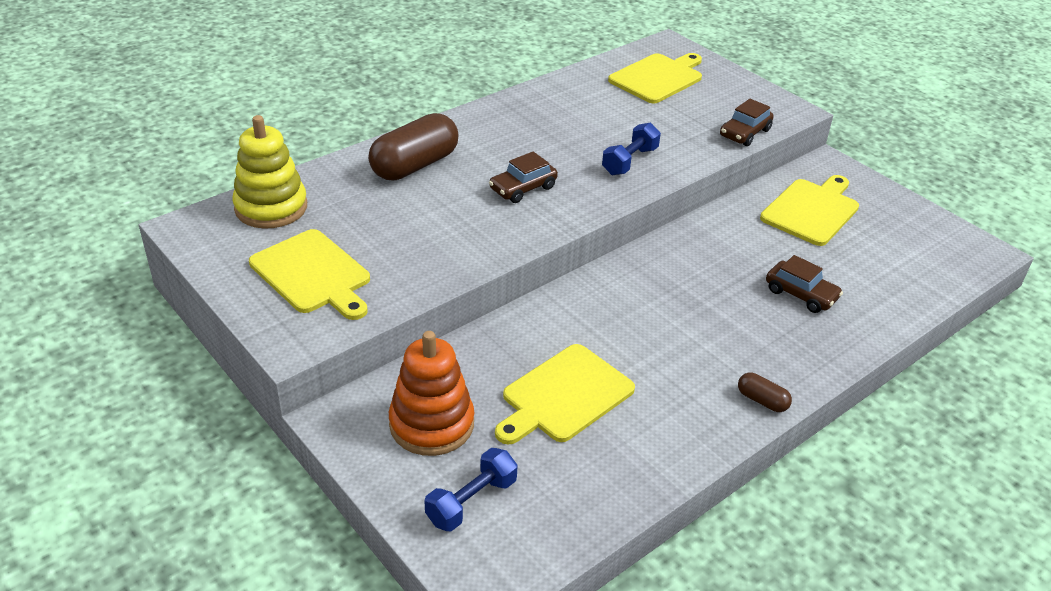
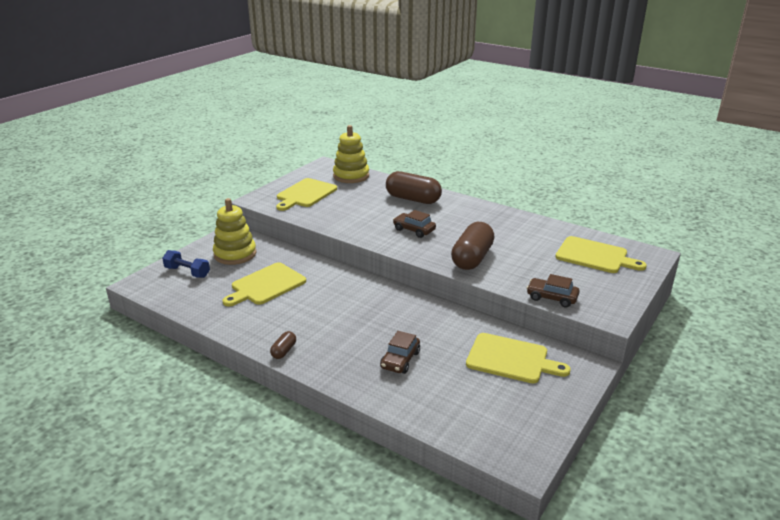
camera: 75 degrees right, 10 degrees down
(431, 424) = (235, 254): orange stacking toy -> yellow stacking toy
(564, 396) = (266, 285): yellow cutting board -> yellow cutting board turned 75 degrees counterclockwise
(629, 161) = (472, 258): blue dumbbell -> brown capsule

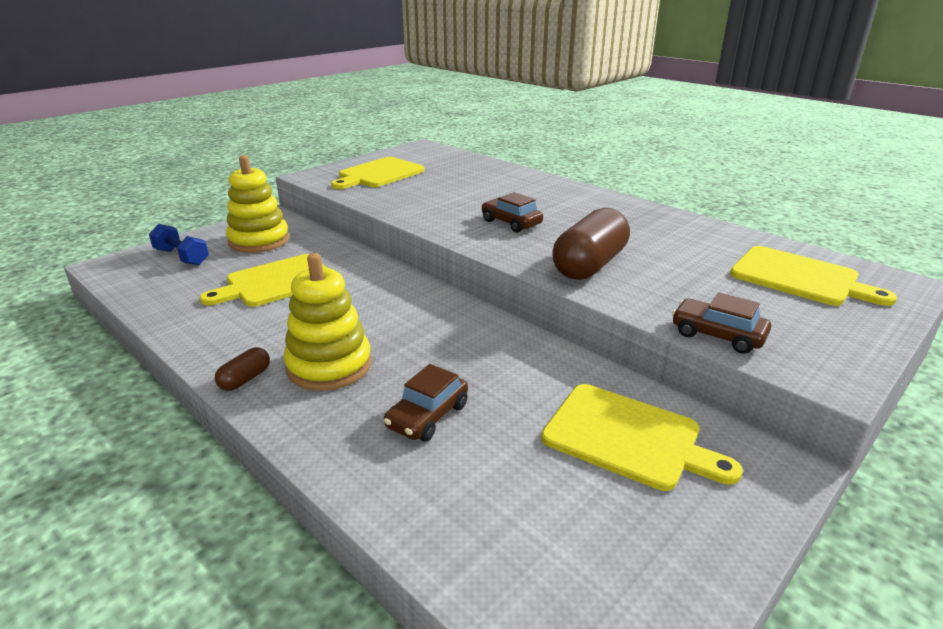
camera: 10 degrees right, 0 degrees up
(351, 176) = (450, 159): yellow stacking toy -> yellow stacking toy (329, 366)
(413, 199) = (523, 187): brown capsule -> none

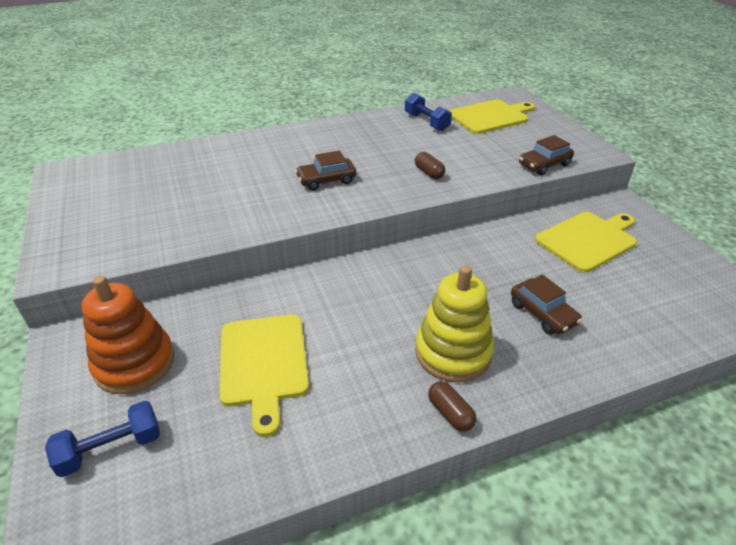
camera: 65 degrees left, 10 degrees up
(259, 241) = (134, 363): yellow stacking toy -> orange stacking toy
(379, 174) = (116, 218): yellow cutting board -> none
(590, 265) = (429, 173): brown capsule -> brown capsule, size x0.46
(710, 243) = (426, 122): none -> blue dumbbell

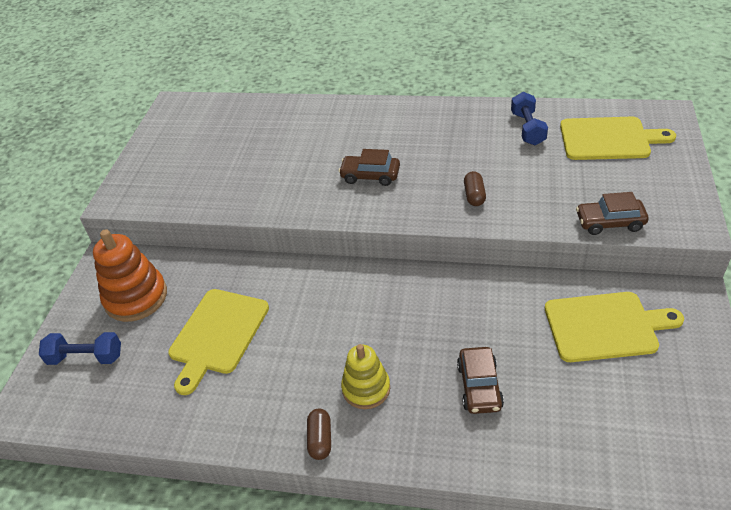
camera: 35 degrees right, 5 degrees up
(453, 352) = (366, 388): yellow stacking toy -> yellow stacking toy, size x0.66

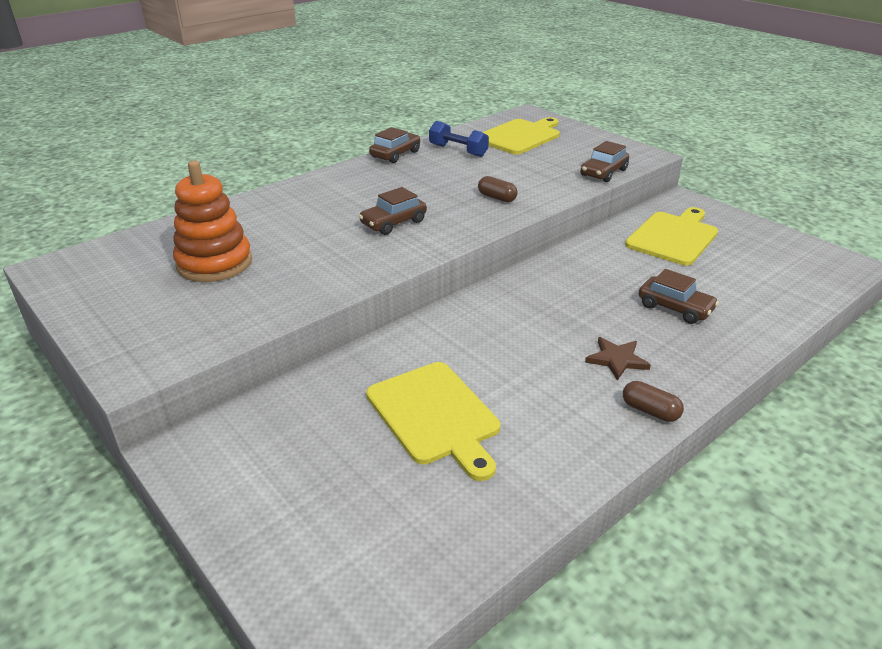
camera: 55 degrees left, 10 degrees down
(86, 357) = (325, 538): blue dumbbell -> none
(136, 297) = (287, 452): orange stacking toy -> orange stacking toy (214, 263)
(366, 388) = (617, 359): yellow stacking toy -> brown star
(474, 108) = (395, 154): none -> brown car

